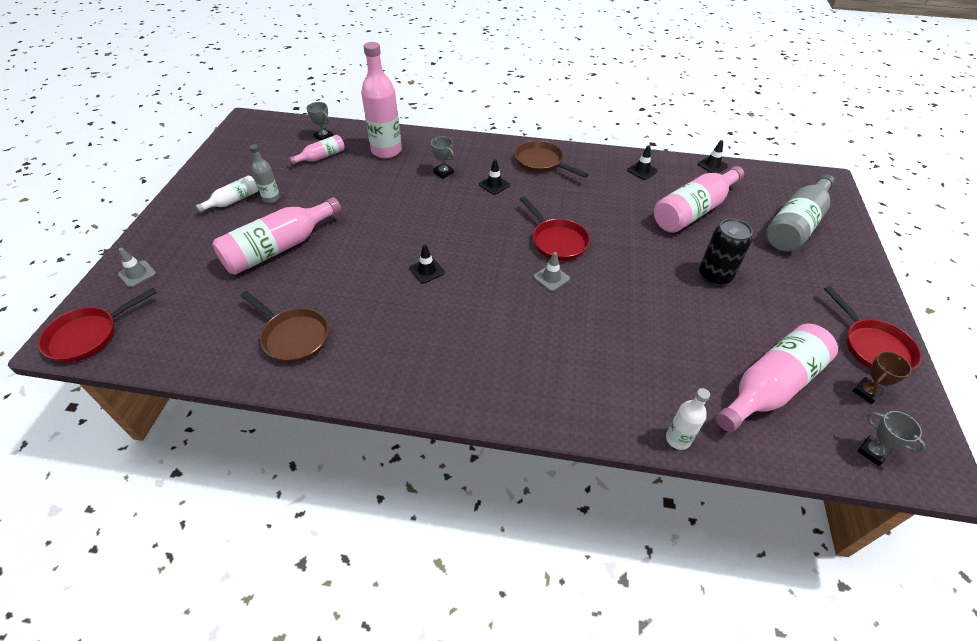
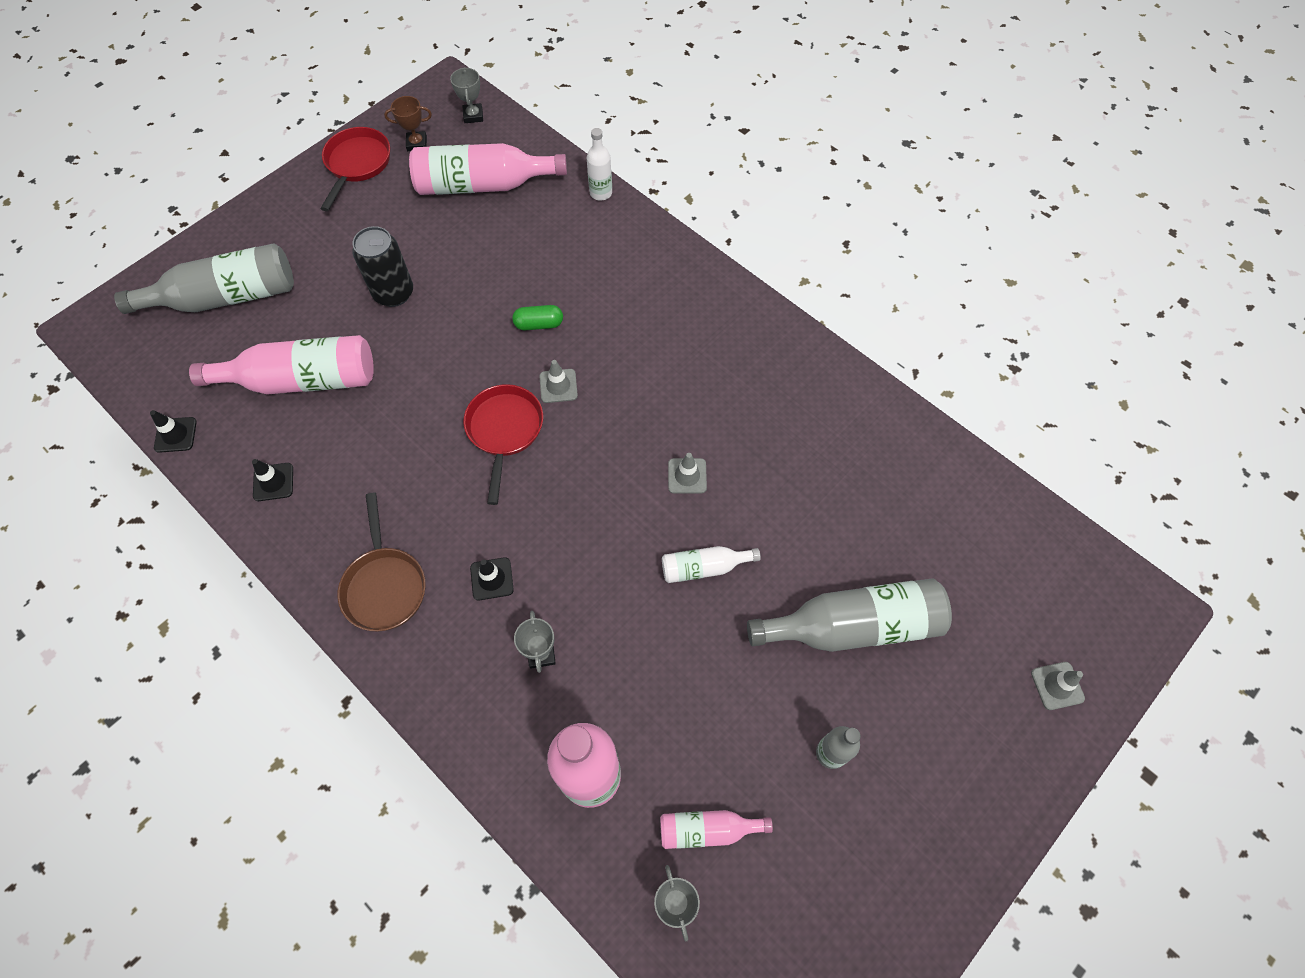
camera: 145 degrees left, 15 degrees up
(88, 336) = (1119, 601): red pan -> none
(233, 201) = (892, 785): white bottle -> white bottle (704, 567)
(279, 248) = (853, 626): pink bottle -> grey bottle
(293, 337) = (880, 467): brown pan -> none
(427, 270) = (687, 476): black traffic cone -> grey traffic cone
(604, 306) = (539, 324): none -> green capsule

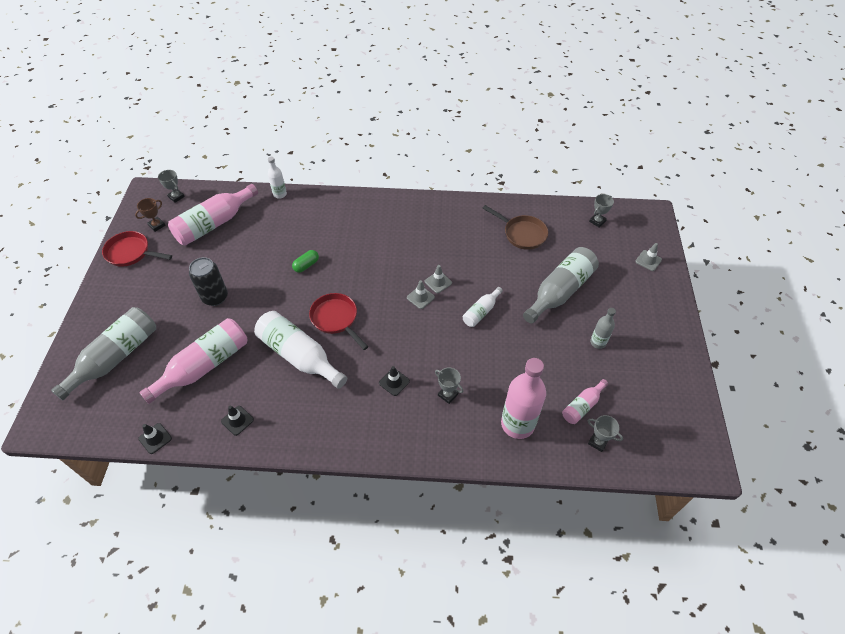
camera: 40 degrees left, 10 degrees down
(357, 164) = (131, 253): red pan -> red pan turned 45 degrees counterclockwise
(385, 586) = (345, 422): brown pan -> brown pan (522, 234)
(415, 449) = (299, 356): none -> white bottle
(558, 386) = (342, 284): grey traffic cone -> grey traffic cone (420, 297)
(1036, 555) = (597, 221): none -> grey trophy

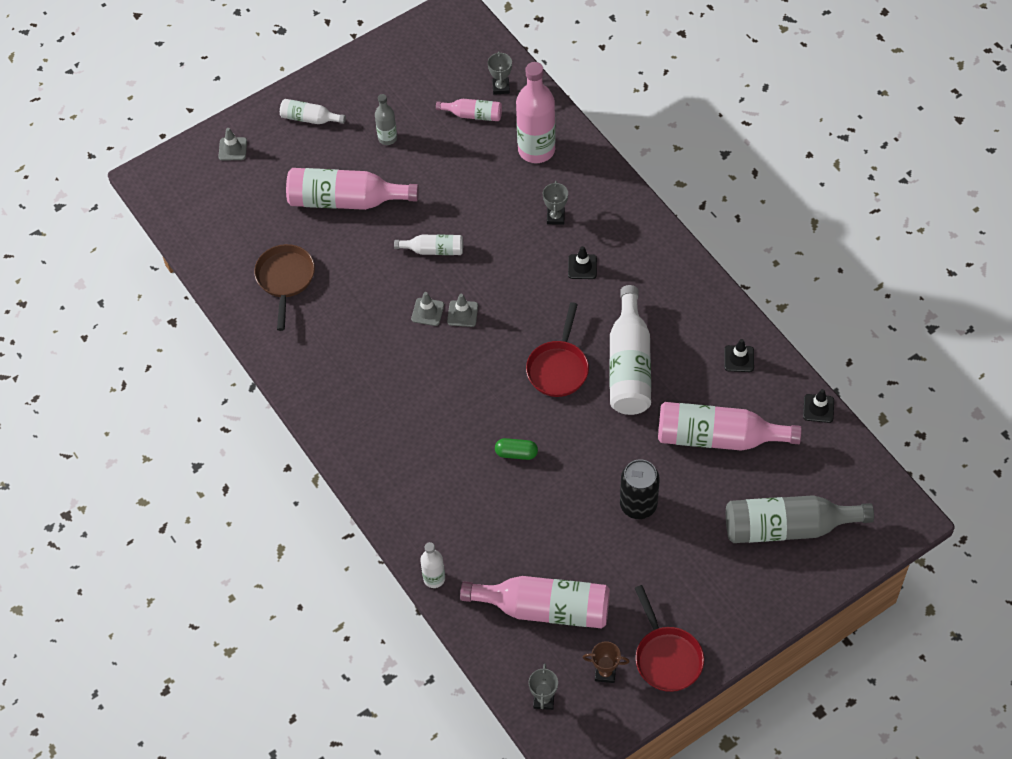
camera: 125 degrees left, 5 degrees up
(560, 291) = (345, 200): grey bottle -> pink bottle
(597, 221) = (204, 221): grey trophy -> none
(648, 311) = (309, 118): none -> white bottle

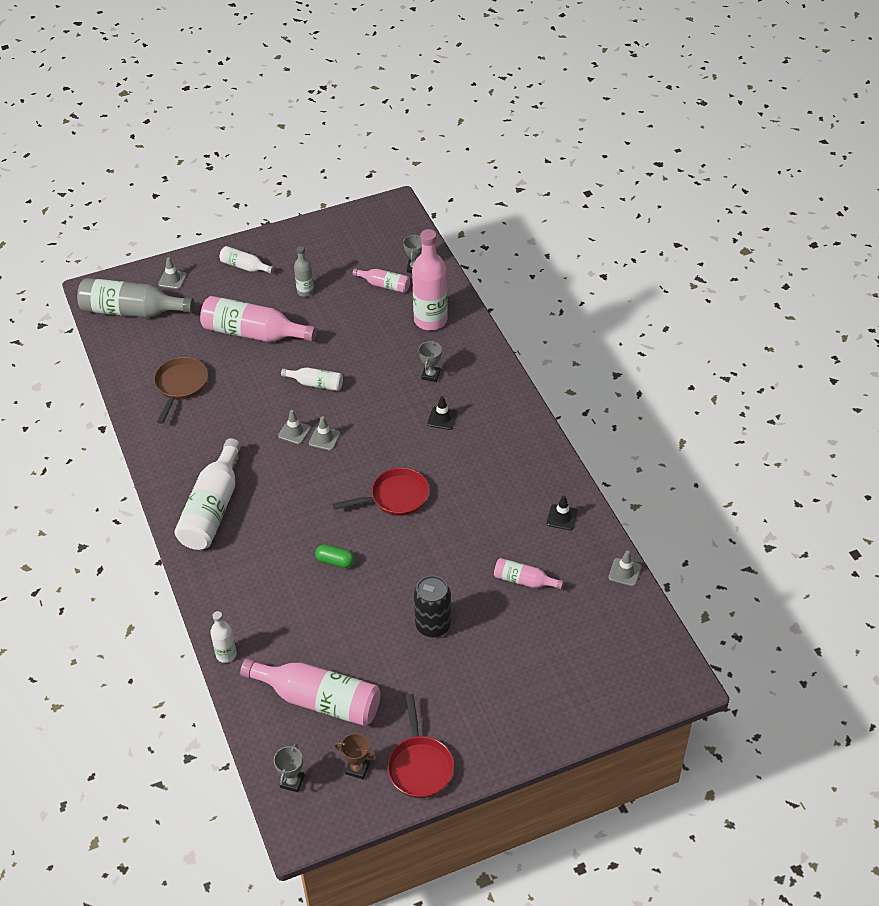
camera: 10 degrees right, 10 degrees down
(558, 368) = (395, 497): red pan -> red pan turned 135 degrees counterclockwise
(629, 365) = (460, 506): white bottle -> white bottle (212, 508)
(718, 437) = (524, 580): pink bottle -> pink bottle, size x0.52
(787, 527) = (567, 671): grey bottle -> grey bottle (132, 311)
(818, 408) = (624, 572): black traffic cone -> grey traffic cone

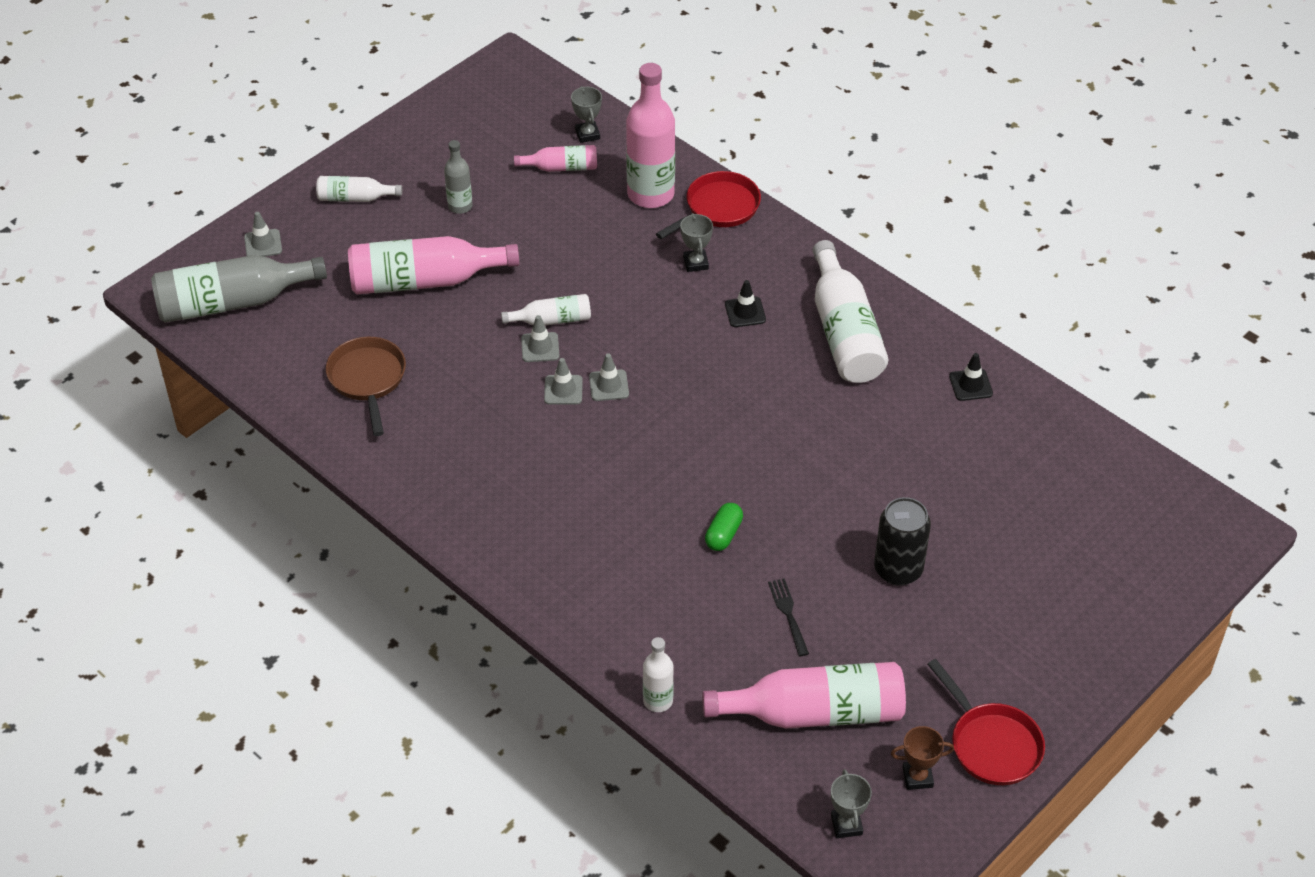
camera: 25 degrees left, 0 degrees up
(212, 508) = (517, 523): white bottle -> white bottle (844, 332)
(335, 561) = (723, 534): green capsule -> green capsule turned 60 degrees counterclockwise
(343, 629) = (788, 614): none -> black fork
(395, 497) = (749, 429): red pan -> red pan (718, 208)
(524, 580) = (973, 476): pink bottle -> none
(624, 572) = (1086, 425): grey traffic cone -> grey traffic cone (540, 347)

